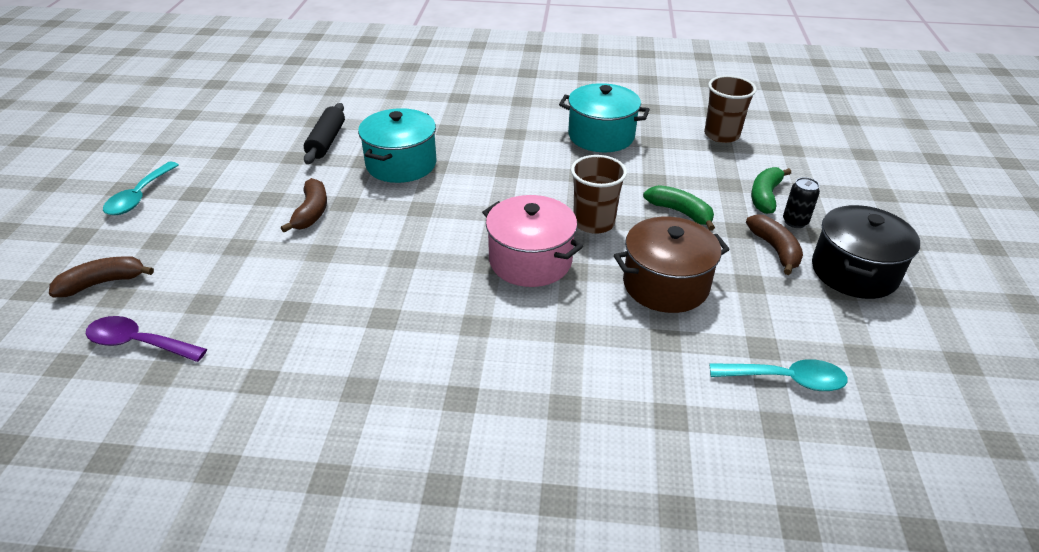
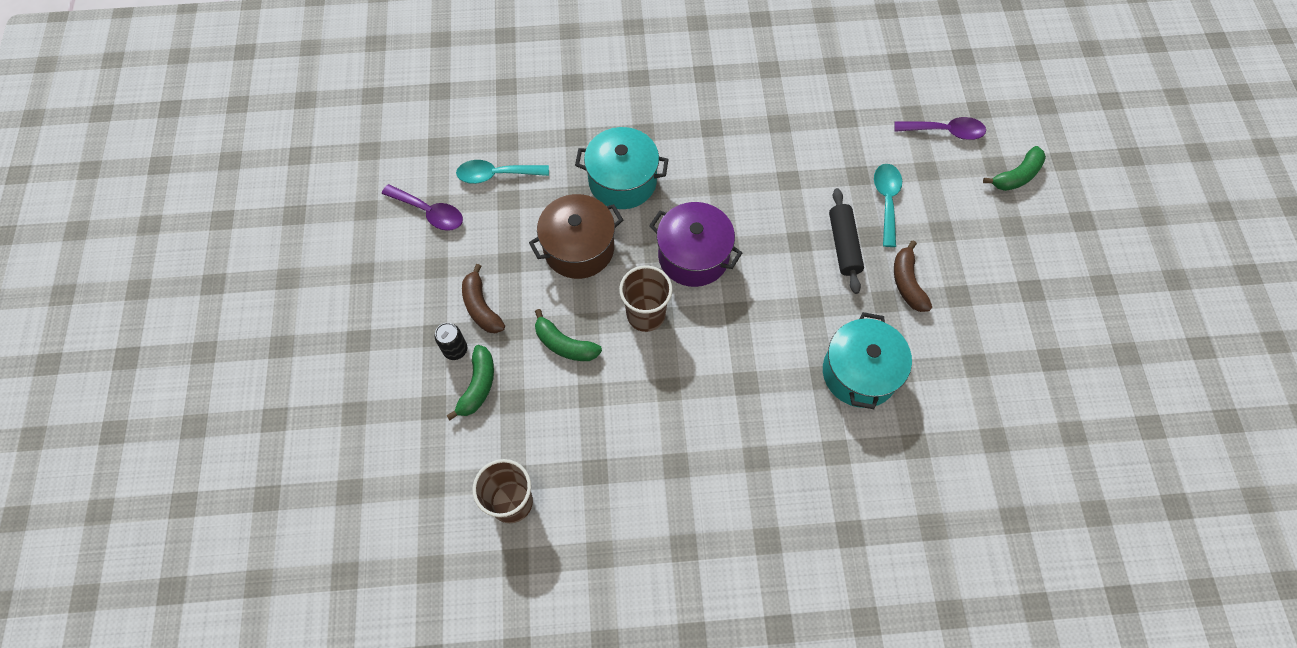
camera: 170 degrees right, 25 degrees up
(103, 283) = (1016, 176): brown banana -> green banana
(139, 196) = (1077, 276): turquoise spoon -> turquoise spoon (886, 201)
(326, 141) = (959, 400): black rolling pin -> black rolling pin (843, 245)
(530, 261) = (693, 256): pink pot -> purple pot
(601, 136) = (655, 472): turquoise pot -> turquoise pot (622, 181)
(854, 272) = (418, 290): black pot -> none
(870, 347) = (429, 212): none -> purple spoon

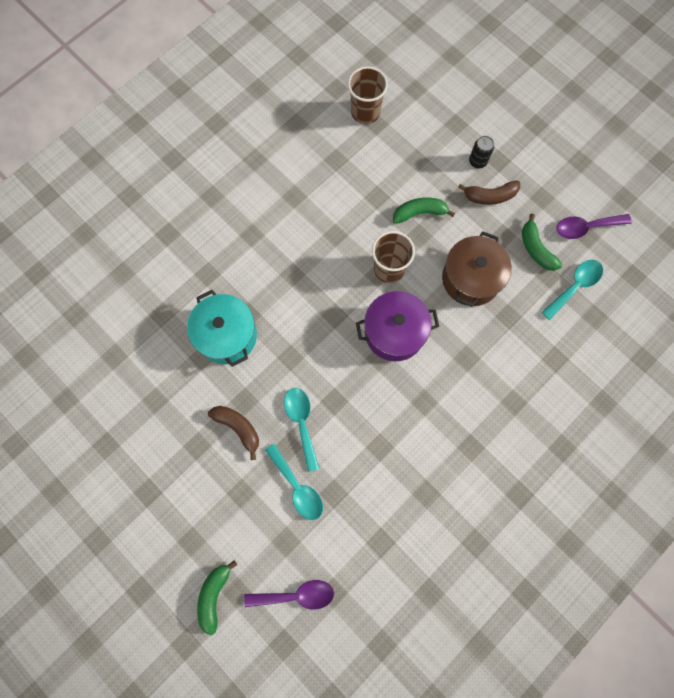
camera: 140 degrees right, 10 degrees up
(478, 386) = (444, 153): green banana -> green banana (536, 249)
(481, 307) = (490, 196): brown banana -> brown banana turned 150 degrees clockwise
(622, 181) = (490, 350): turquoise pot -> none
(843, 245) = (302, 423): black rolling pin -> turquoise spoon
(945, 131) = (296, 595): purple spoon -> purple spoon turned 150 degrees counterclockwise

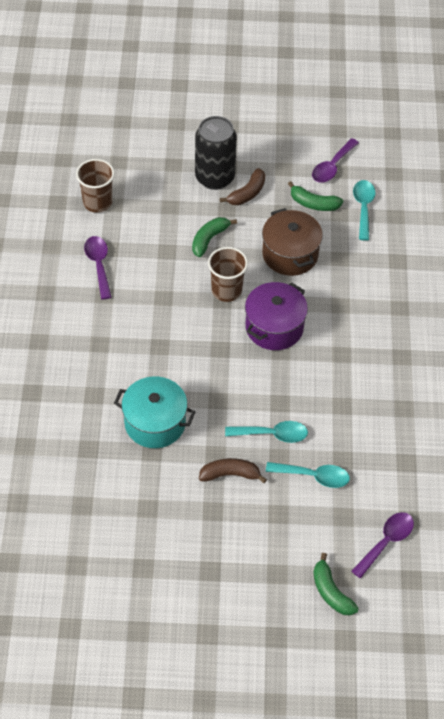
camera: 45 degrees left, 20 degrees down
(302, 423) = (272, 434): turquoise spoon -> turquoise spoon turned 150 degrees clockwise
(315, 167) = (99, 265): none -> purple spoon
(477, 161) = (214, 177): black can -> black can, size x2.20

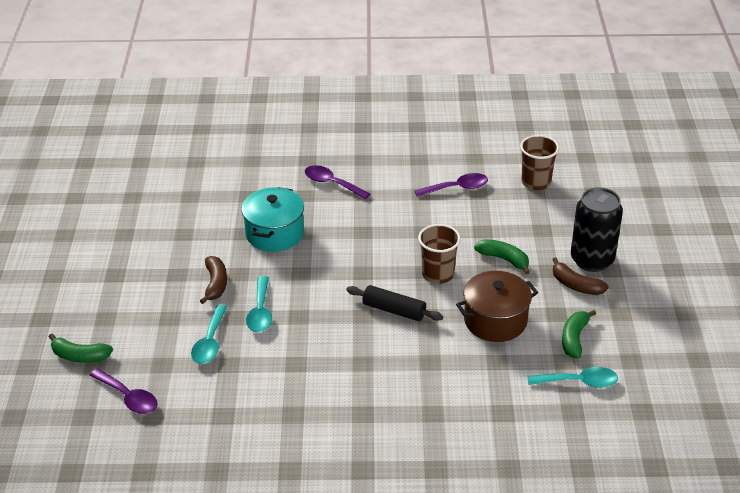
camera: 90 degrees right, 15 degrees down
(274, 327) = (394, 310): purple pot -> black rolling pin
(331, 592) = (80, 356): green banana -> green banana turned 135 degrees counterclockwise
(332, 166) = (637, 354): purple spoon -> purple spoon (332, 183)

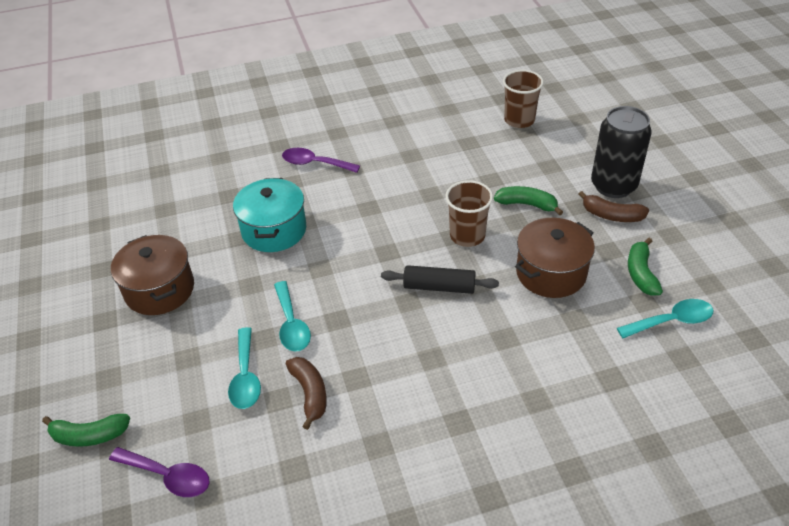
camera: 15 degrees left, 5 degrees up
(165, 261) = (160, 290): none -> brown pot
(215, 284) = (228, 303): brown banana -> brown banana (310, 393)
(456, 188) = (445, 142): purple spoon -> none

